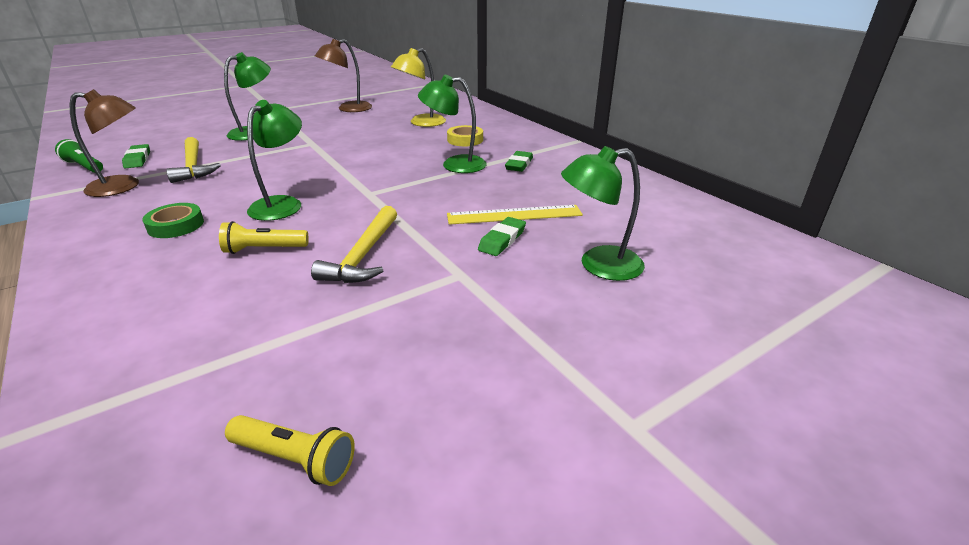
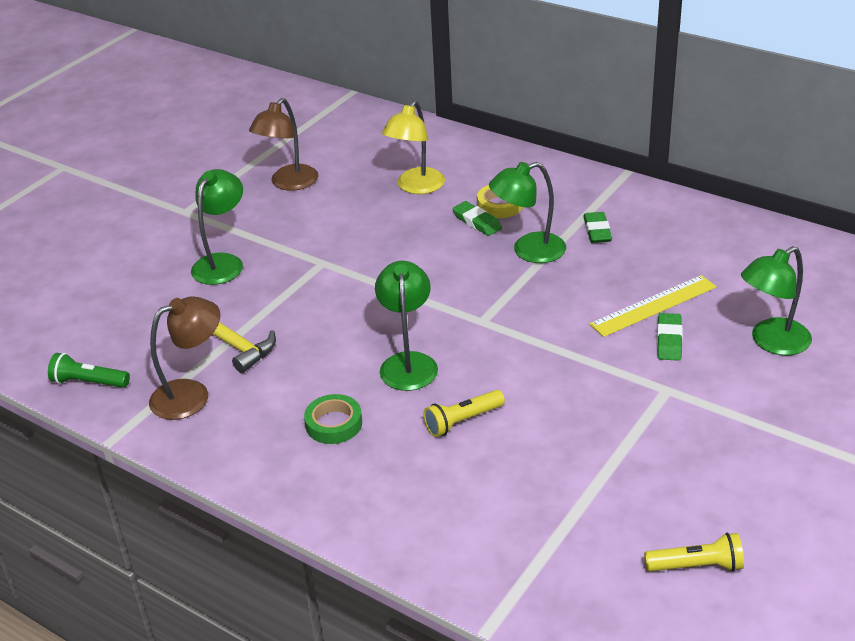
camera: 20 degrees left, 5 degrees up
(138, 159) = (139, 351): green eraser -> green eraser (477, 222)
(363, 256) = (563, 398): yellow hammer -> none

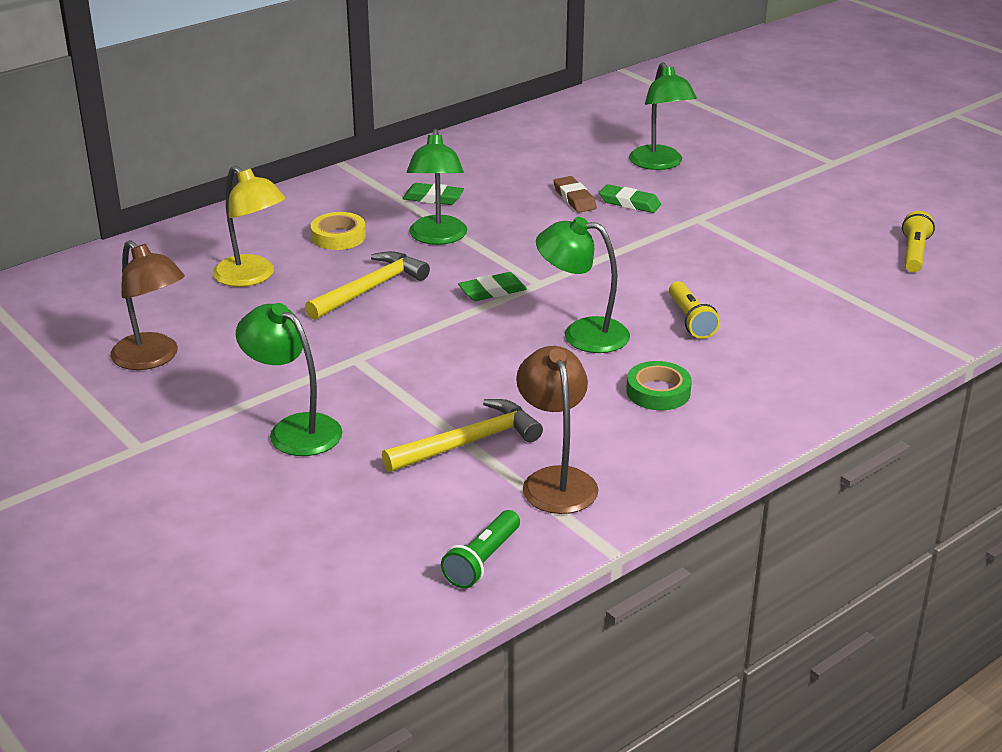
camera: 75 degrees left, 5 degrees down
(427, 242) = (371, 288): none -> yellow hammer
(477, 222) = (359, 254): green eraser -> green eraser (492, 291)
(653, 305) = (574, 198): yellow ruler -> brown eraser

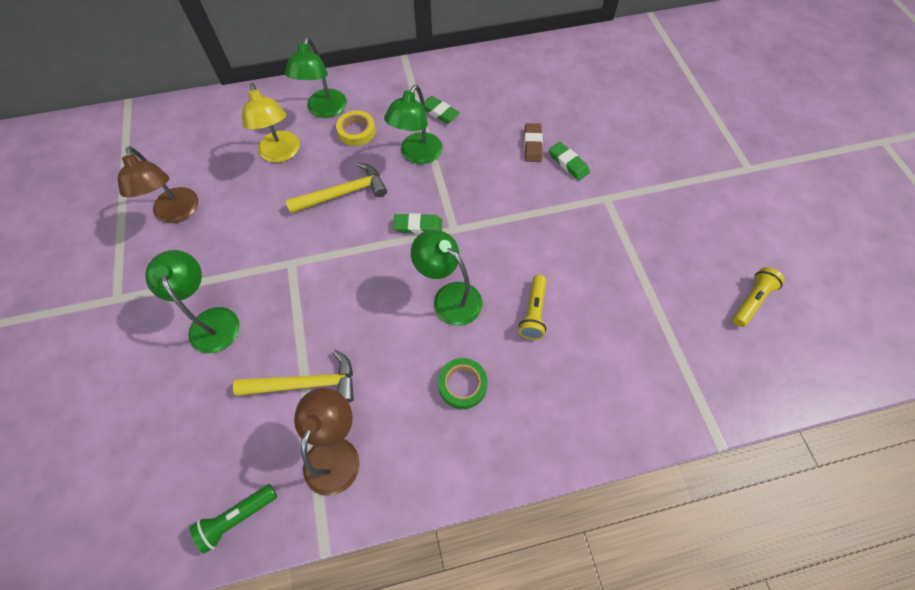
camera: 25 degrees right, 30 degrees up
(659, 164) = (615, 126): green lamp -> green lamp (324, 110)

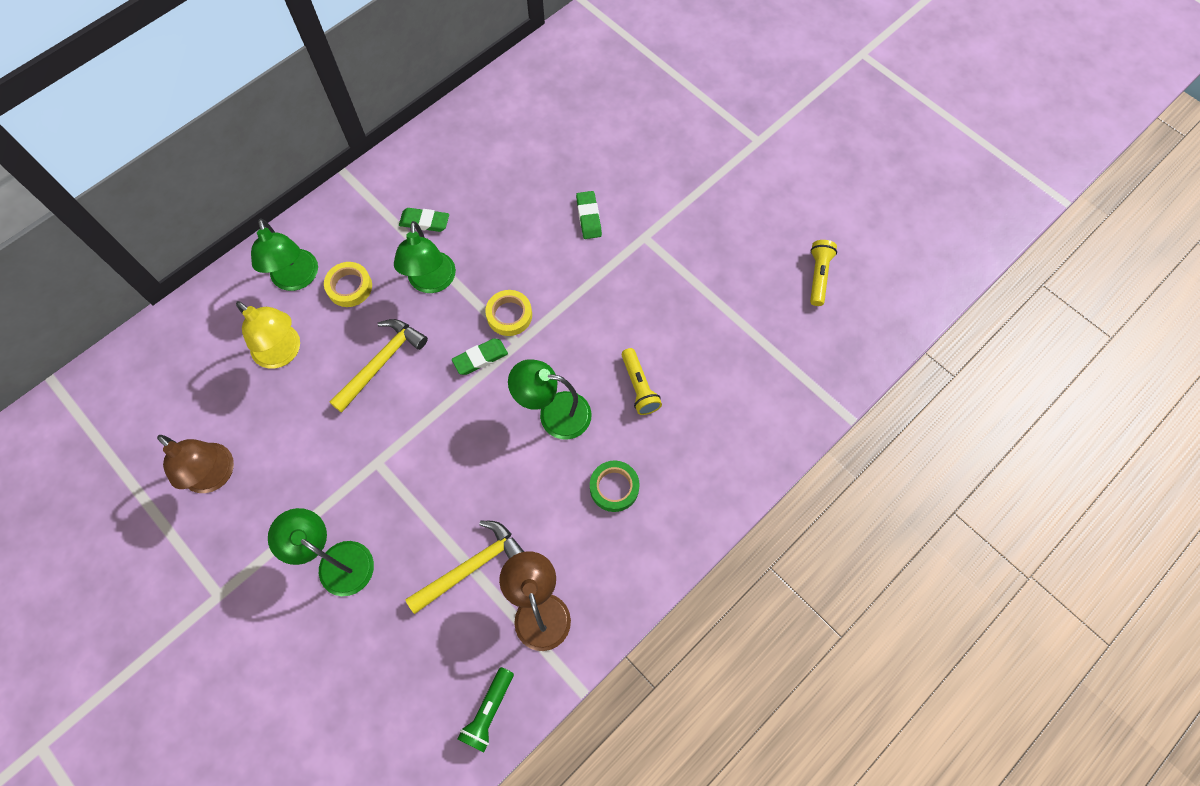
camera: 30 degrees left, 5 degrees up
(460, 205) = (509, 315): none -> yellow tape
(532, 145) = (543, 213): brown eraser -> none
(568, 163) = (588, 217): green eraser -> green eraser turned 60 degrees clockwise

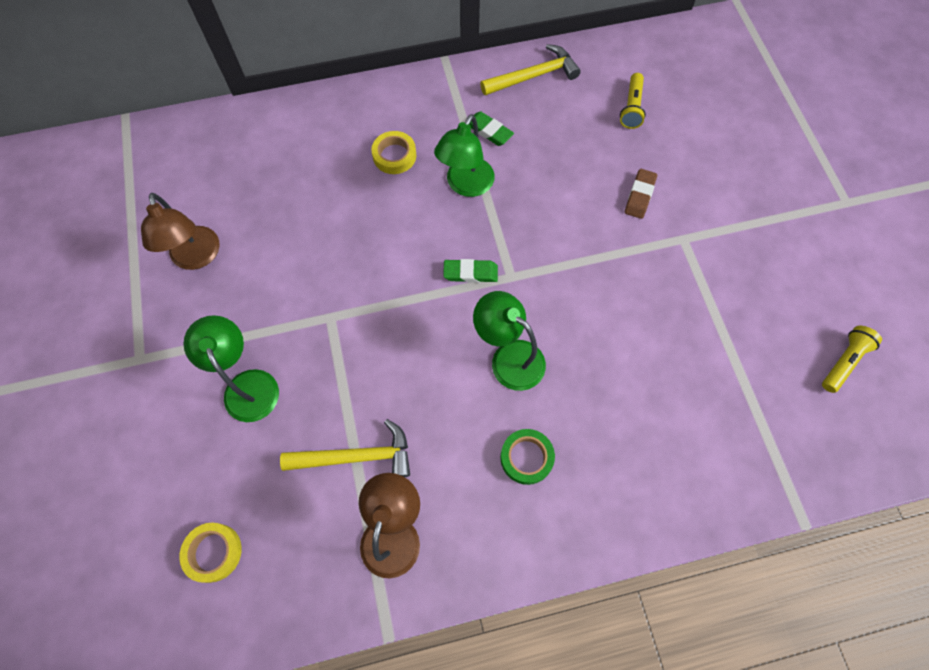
camera: 30 degrees right, 0 degrees up
(283, 353) = (309, 184): yellow lamp -> none
(297, 279) = (355, 128): green lamp -> none
(382, 362) = (384, 233): yellow hammer -> yellow hammer (534, 76)
(488, 712) = (294, 601): green flashlight -> none
(509, 315) = (518, 248): yellow tape -> yellow tape (213, 552)
(588, 217) = (639, 196): green eraser -> brown eraser
(639, 387) = (602, 375): yellow flashlight -> yellow flashlight (631, 108)

